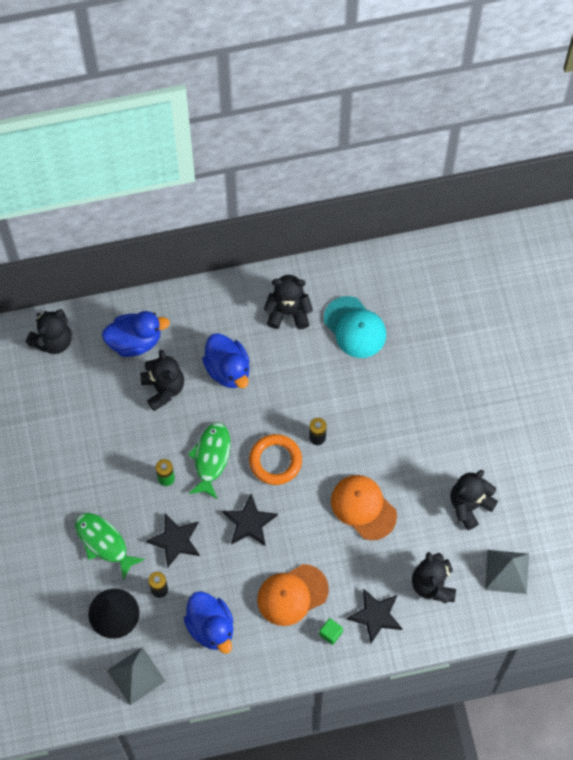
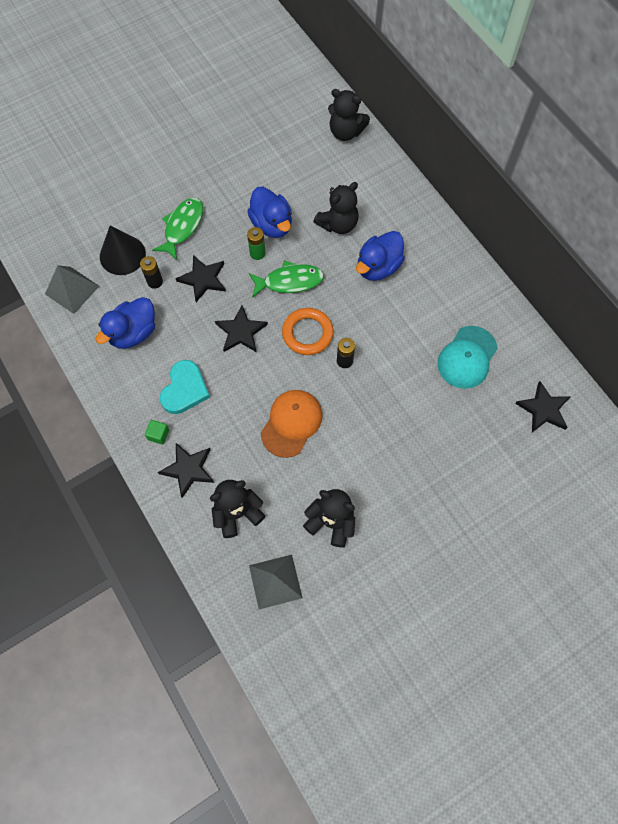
camera: 70 degrees right, 0 degrees up
(135, 341) = (372, 189): blue duck -> blue duck (272, 224)
(288, 312) = (455, 297): black teddy bear -> none
(292, 595) = (185, 389): orange cap -> turquoise heart
(429, 284) = (543, 409): none -> black star

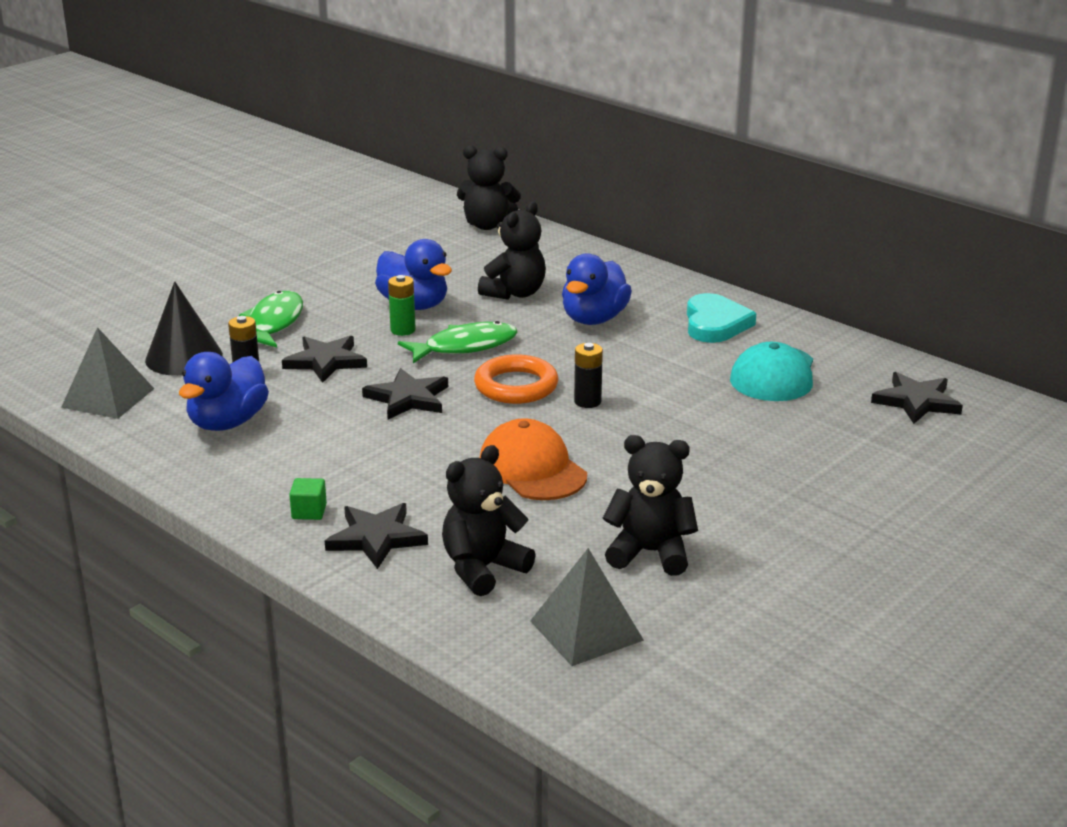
camera: 15 degrees left, 40 degrees down
(185, 389) = (337, 462): turquoise heart -> turquoise heart (715, 324)
(291, 423) = (532, 468): orange cap -> orange cap turned 45 degrees counterclockwise

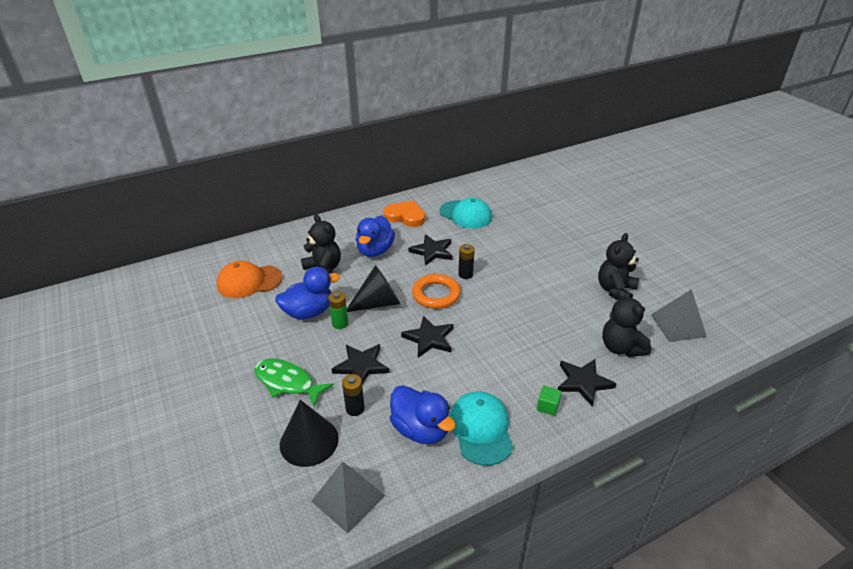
camera: 70 degrees left, 10 degrees up
(244, 465) = (481, 429): none -> turquoise cap
(465, 347) = (378, 303): green fish -> black cone
(487, 225) = (221, 259): black teddy bear -> none
(532, 468) = (527, 309): orange cap -> orange cap (249, 281)
(594, 319) = (375, 250): blue duck -> blue duck turned 60 degrees clockwise
(715, 324) = (405, 216): turquoise heart -> orange heart
(916, 401) = (508, 188): black star -> black star (432, 251)

